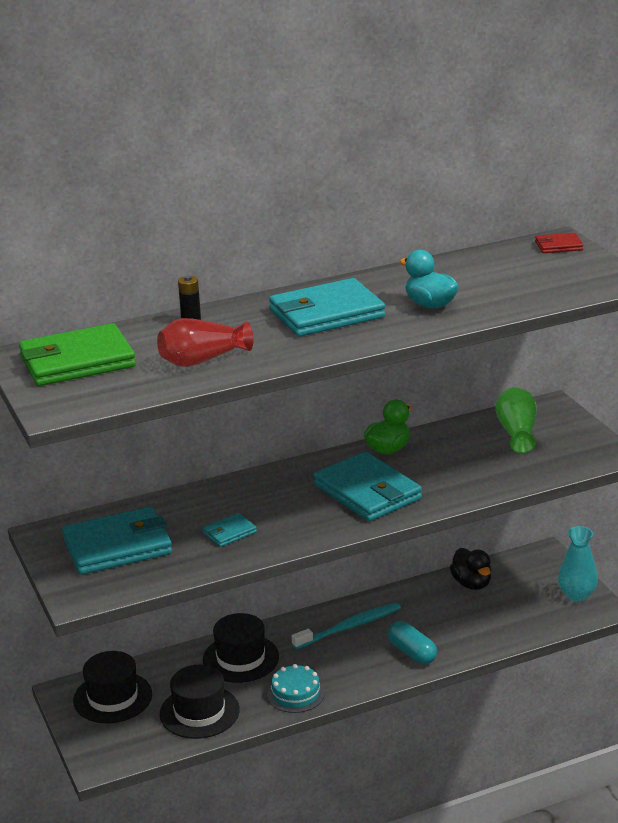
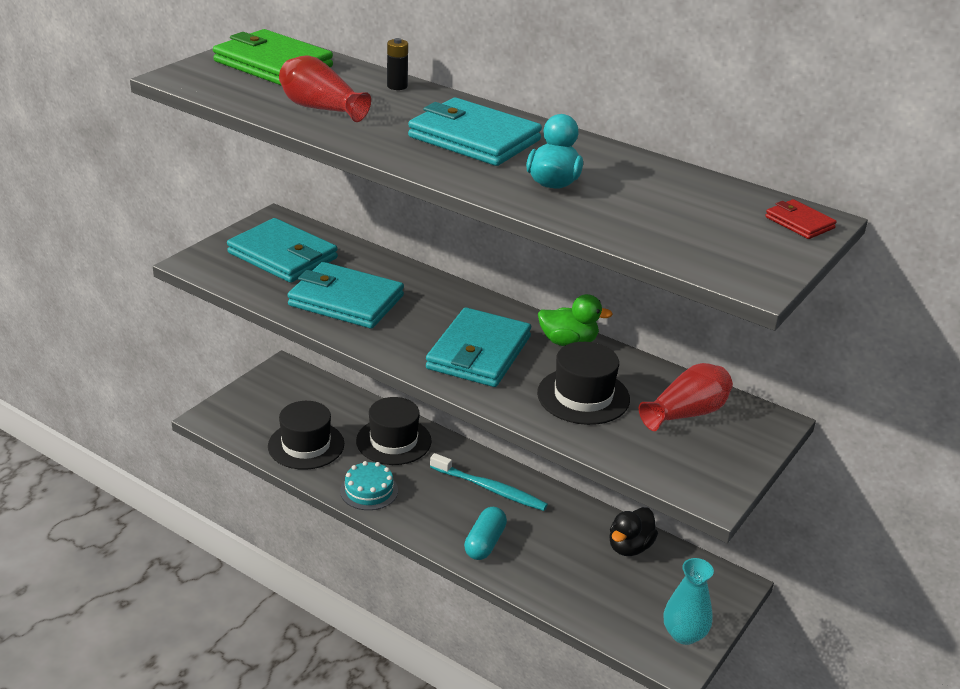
camera: 55 degrees right, 5 degrees up
(112, 697) = (293, 393): black hat -> black hat (583, 396)
(229, 533) = (345, 301): turquoise wallet -> turquoise wallet, size x2.14
(517, 432) = (686, 413): green vase -> red vase

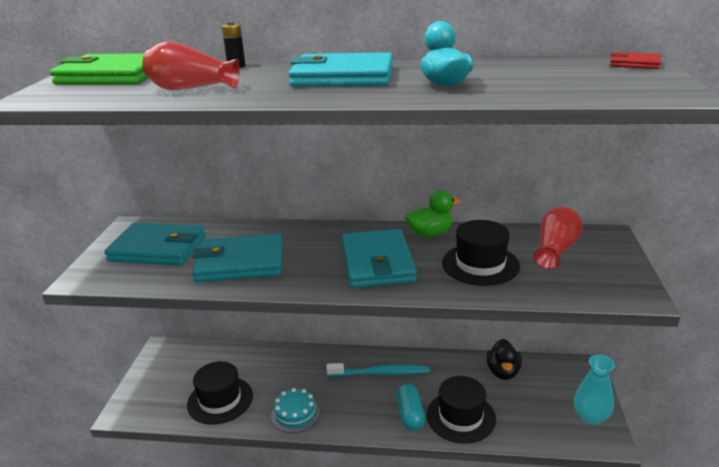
camera: 25 degrees left, 5 degrees down
(393, 441) = (285, 368): black hat -> black hat (461, 416)

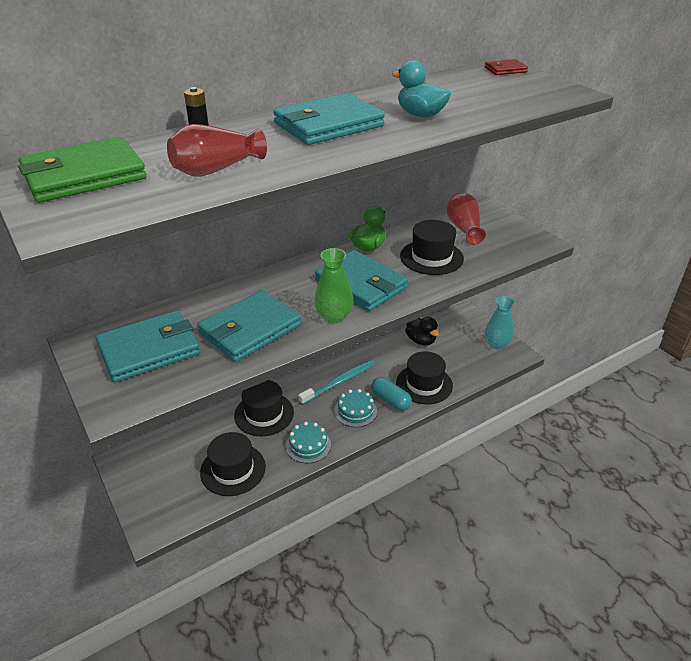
camera: 40 degrees left, 10 degrees up
(290, 368) = (264, 414): none -> black hat
(316, 280) = (334, 316): none -> green vase
(367, 406) = (355, 411): none -> turquoise cake

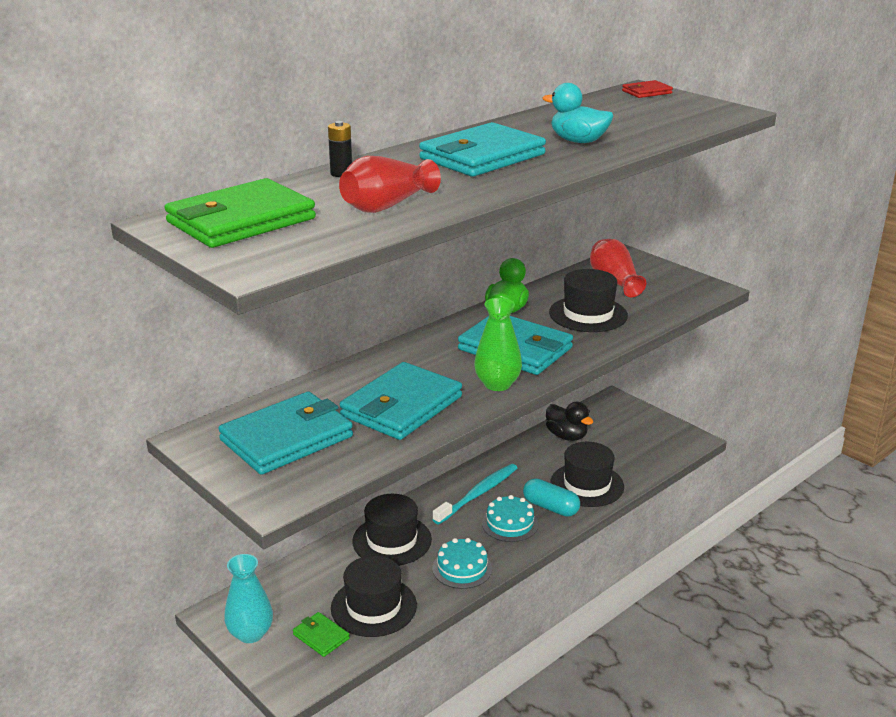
camera: 10 degrees left, 10 degrees down
(186, 490) = (321, 636): none -> green wallet
(497, 344) = (663, 431): turquoise vase -> turquoise vase (250, 633)

